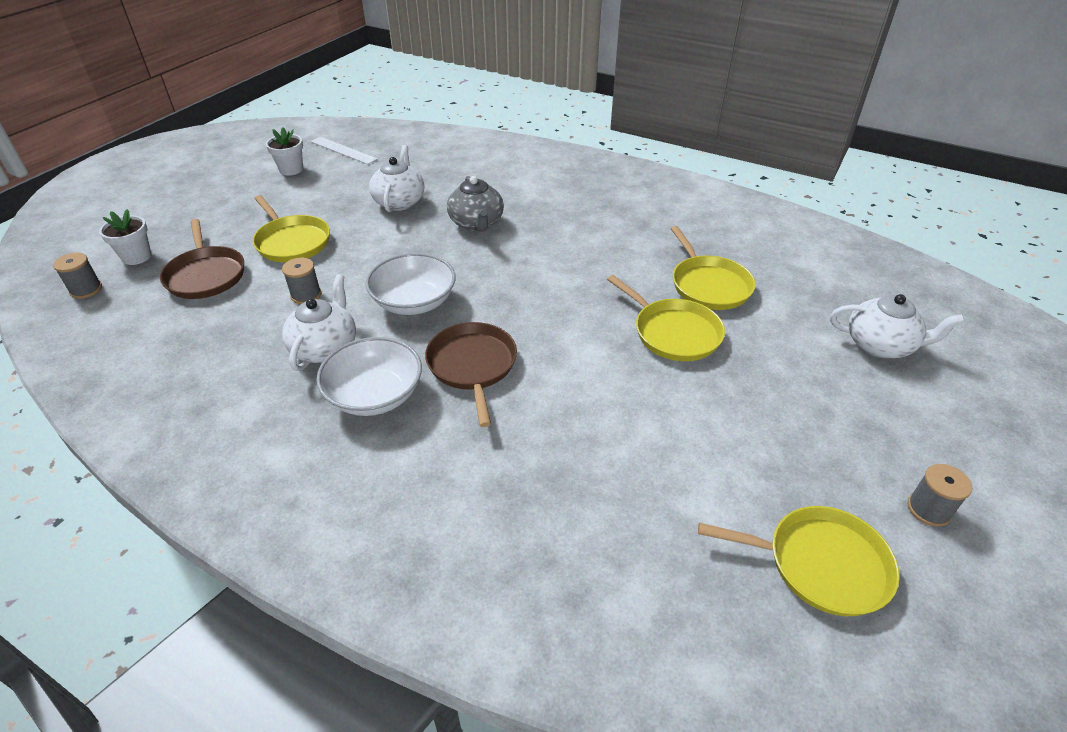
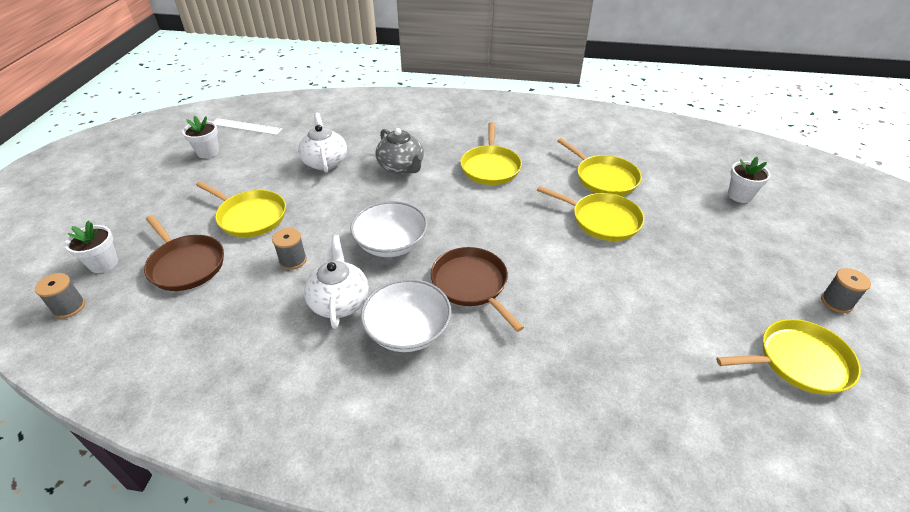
camera: 20 degrees left, 0 degrees up
(577, 244) = (490, 167): none -> yellow pan
(880, 345) = (740, 195): white teapot -> white flower pot

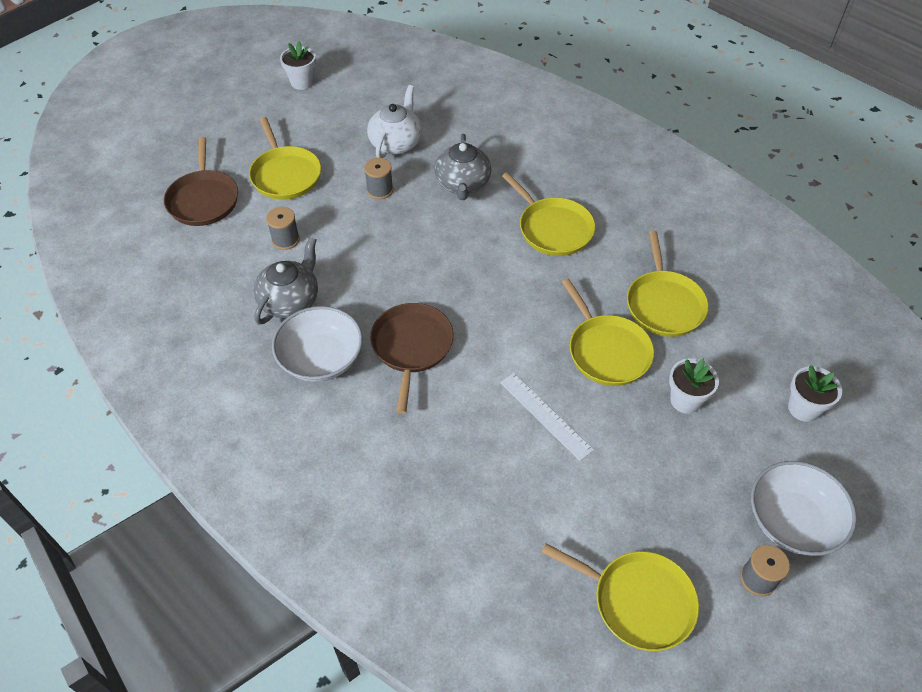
camera: 35 degrees right, 10 degrees up
(69, 307) = (102, 196): grey spool -> grey spool (380, 190)
(103, 263) = (148, 166): white flower pot -> white flower pot (685, 400)
(246, 127) = (357, 64): white ruler -> white ruler (545, 415)
(339, 301) = (290, 301): white teapot -> grey teapot
(391, 244) = (379, 267): white bowl -> white bowl (792, 521)
(490, 167) = (553, 228): yellow pan -> yellow pan turned 75 degrees counterclockwise

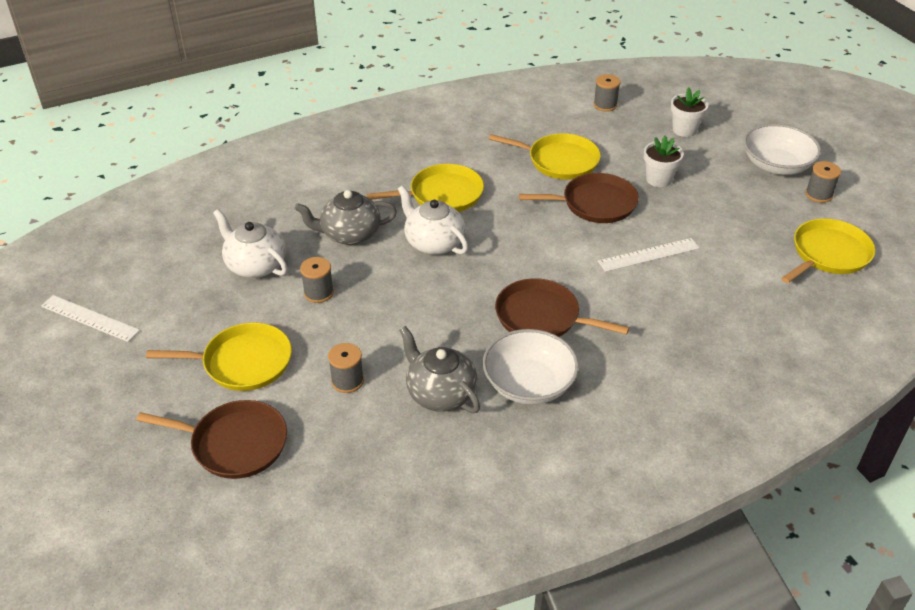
camera: 70 degrees left, 10 degrees down
(302, 82) = (90, 318): white flower pot -> white ruler
(462, 184) = (349, 234): grey teapot -> grey teapot turned 150 degrees clockwise
(479, 242) = (433, 243): none -> white teapot
(607, 351) = (595, 204): yellow pan -> brown pan
(800, 320) = (605, 105): none -> grey spool

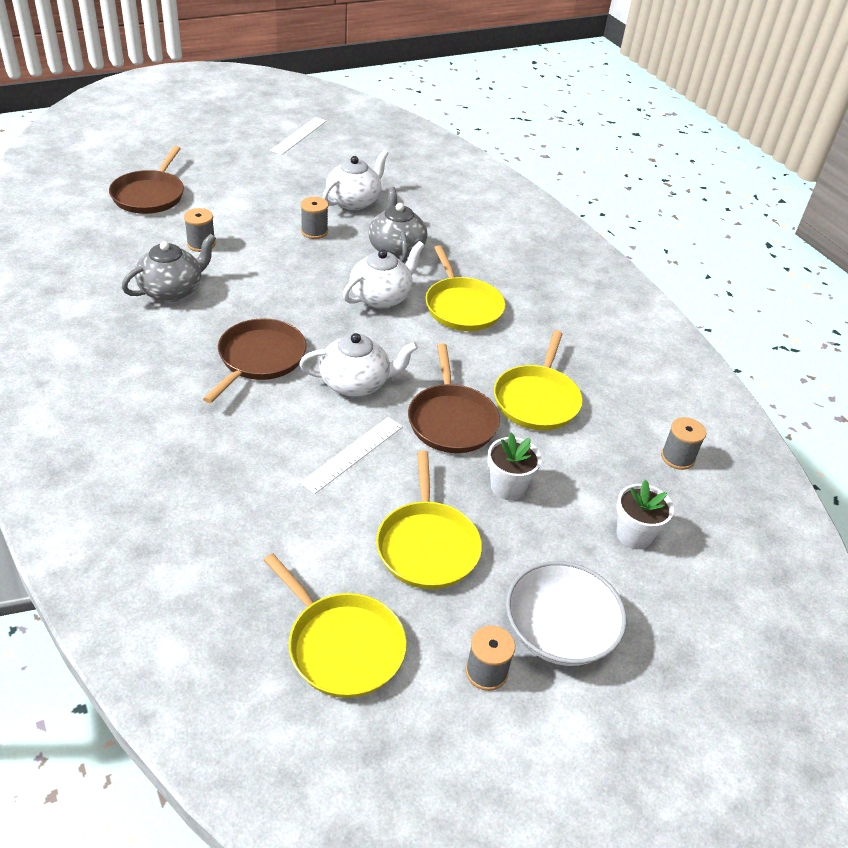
camera: 85 degrees right, 0 degrees up
(243, 362) = (235, 197): yellow pan -> yellow pan (427, 545)
(529, 384) = (168, 342): white bowl -> none
(562, 255) = (356, 383): none -> white teapot
(648, 255) = (352, 454): white ruler -> white ruler turned 60 degrees clockwise

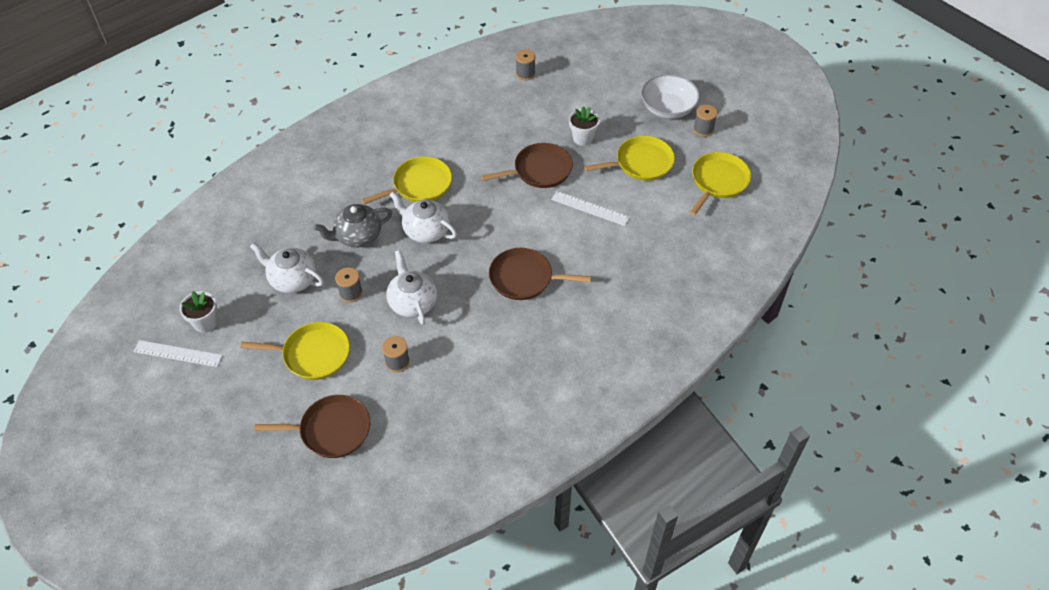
camera: 100 degrees left, 10 degrees up
(172, 290) = (468, 357): grey teapot -> none
(356, 383) = (526, 222): white teapot -> white teapot (412, 302)
(537, 399) = (502, 135): yellow pan -> yellow pan (313, 354)
(634, 535) = (592, 87): white flower pot -> white flower pot (205, 323)

